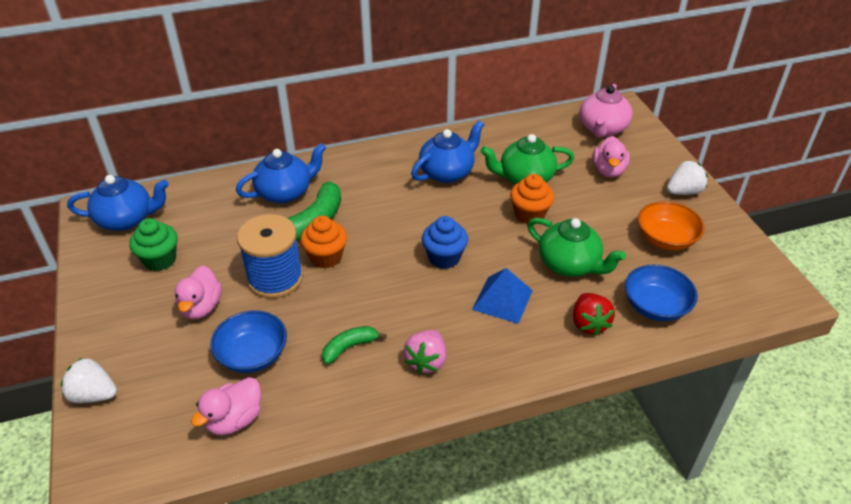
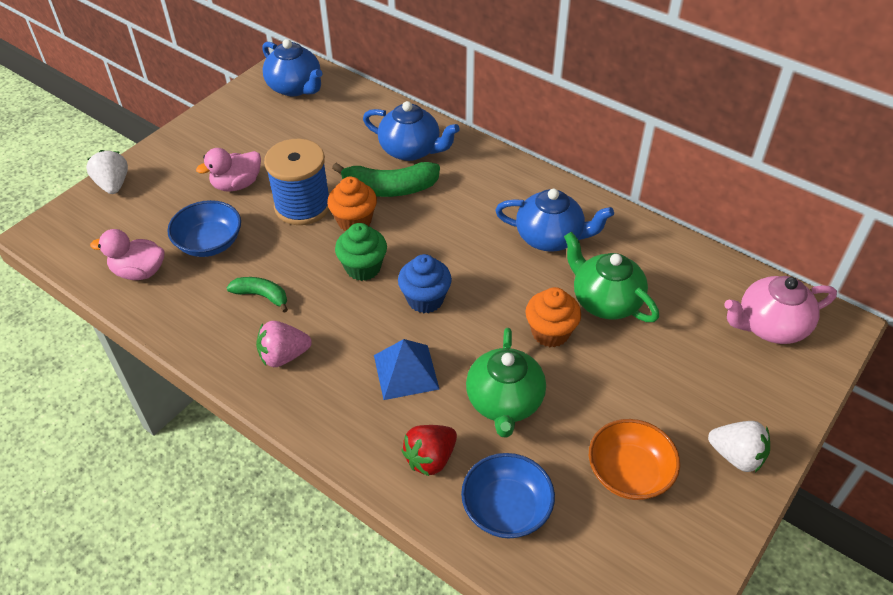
camera: 55 degrees right, 5 degrees up
(160, 260) = (268, 132): green cupcake -> green cupcake (363, 268)
(608, 170) = (697, 366): pink duck -> none

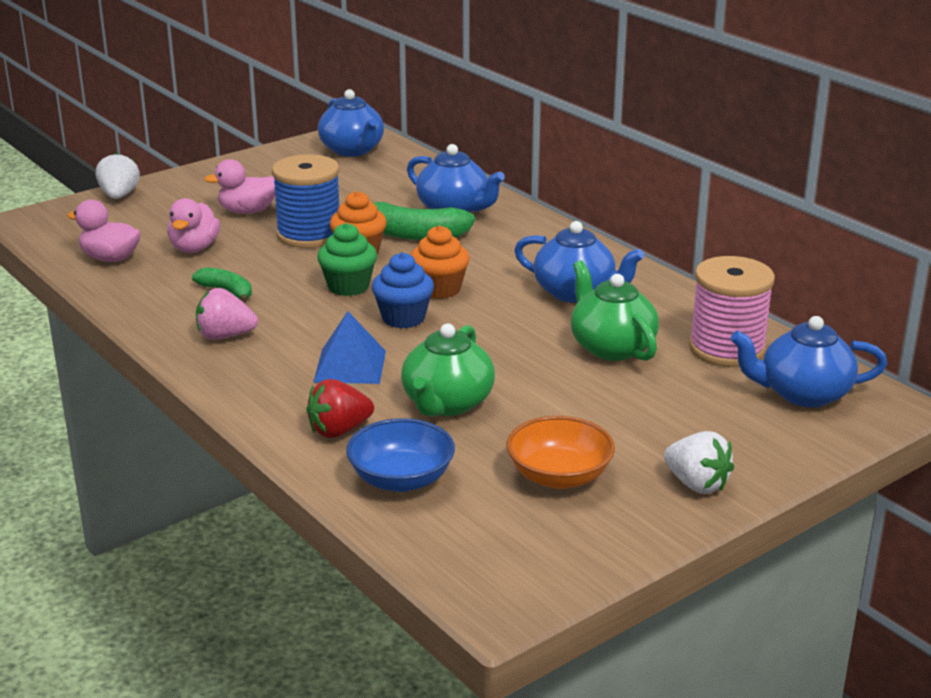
camera: 15 degrees right, 20 degrees down
(209, 243) = (194, 248): blue bowl -> pink duck
(550, 332) = (531, 361): orange cupcake -> orange cupcake (439, 289)
(693, 283) = (727, 349): none -> pink spool
(770, 326) = (803, 394): pink teapot -> blue teapot

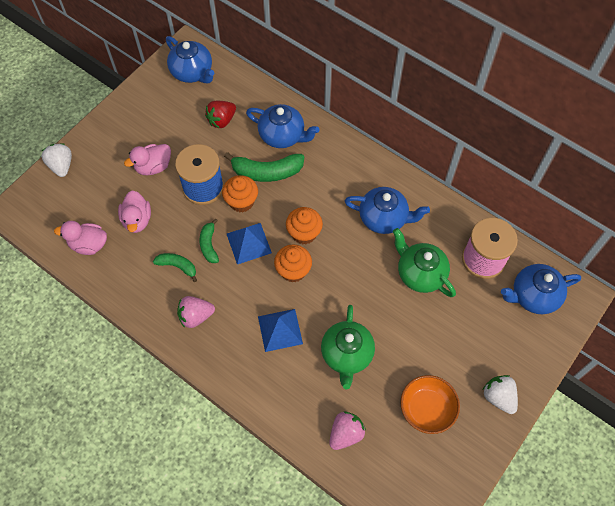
camera: 15 degrees left, 35 degrees up
(286, 280) = (209, 245): none -> green banana
(339, 431) = (296, 396): red strawberry -> red strawberry (222, 120)
(348, 286) = (249, 243): green cupcake -> blue pyramid
(401, 479) = (345, 433): blue bowl -> pink strawberry
(403, 318) = (293, 271): blue cupcake -> orange cupcake
(696, 484) = (498, 397): white strawberry -> white strawberry turned 150 degrees counterclockwise

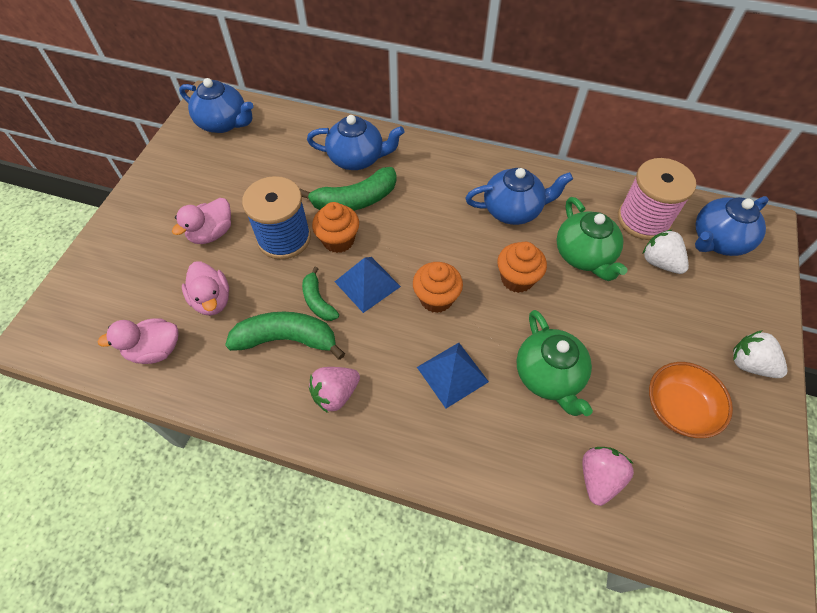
camera: 20 degrees left, 5 degrees down
(61, 166) = (87, 266): white strawberry -> white strawberry (660, 262)
(177, 266) = (287, 339): green banana -> green banana, size x1.71
(222, 120) = (278, 162): red strawberry -> none
(304, 233) = (429, 253): orange cupcake -> orange cupcake (517, 279)
(420, 273) = (584, 255): green teapot -> green teapot turned 135 degrees counterclockwise

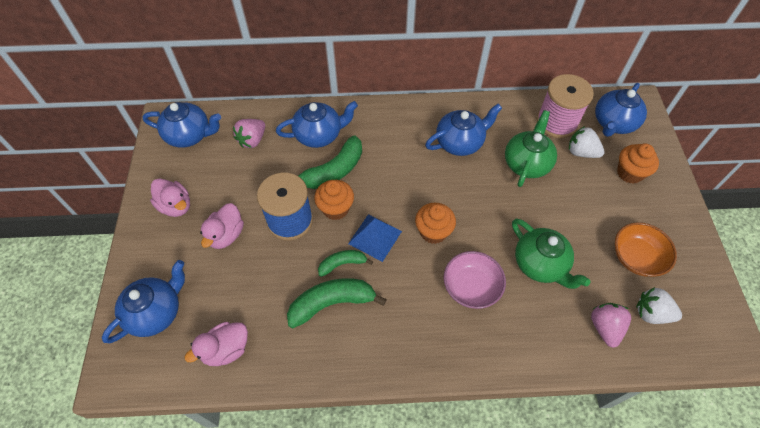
camera: 20 degrees left, 0 degrees up
(106, 288) = (156, 312): none -> blue teapot
(212, 300) = (254, 291): pink duck -> pink duck (176, 206)
(318, 301) = (342, 264): green banana -> green banana turned 120 degrees clockwise
(335, 394) = (390, 333): pink strawberry -> pink strawberry (252, 140)
(452, 374) = (471, 287): blue pyramid -> pink bowl
(517, 279) = (486, 197): orange cupcake -> orange cupcake (629, 173)
(584, 255) = (527, 163): green teapot -> green teapot turned 120 degrees counterclockwise
(750, 364) = (669, 209): white strawberry -> white strawberry (651, 313)

